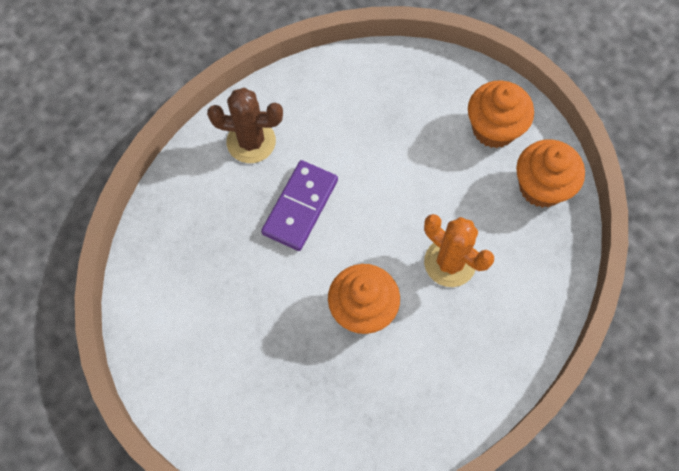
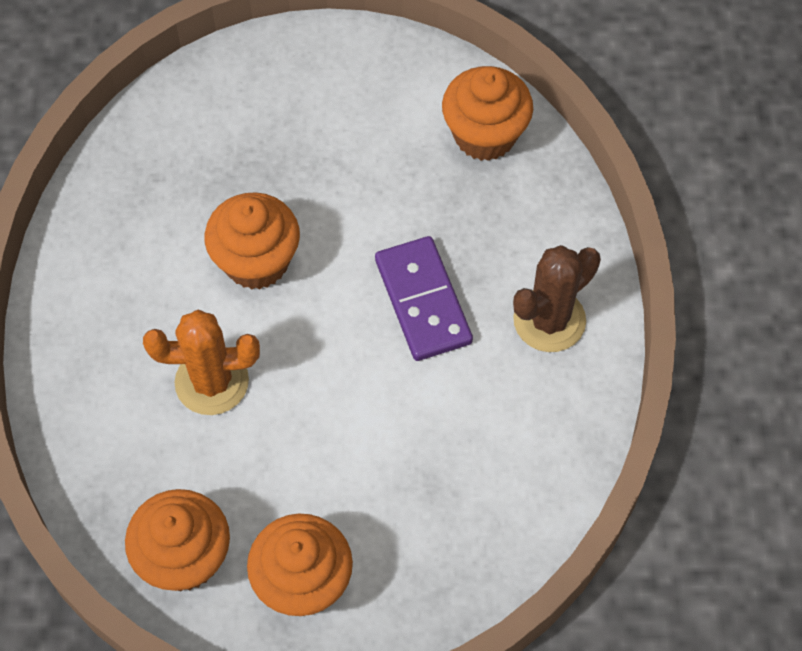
camera: 135 degrees right, 5 degrees down
(164, 268) = (485, 135): none -> orange cupcake

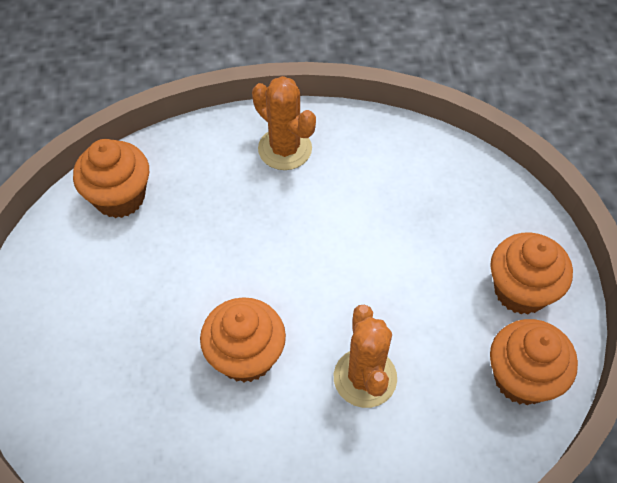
camera: 95 degrees left, 5 degrees down
(422, 301) = (275, 230): purple domino -> none
(549, 320) = (285, 149): brown cactus -> orange cactus

